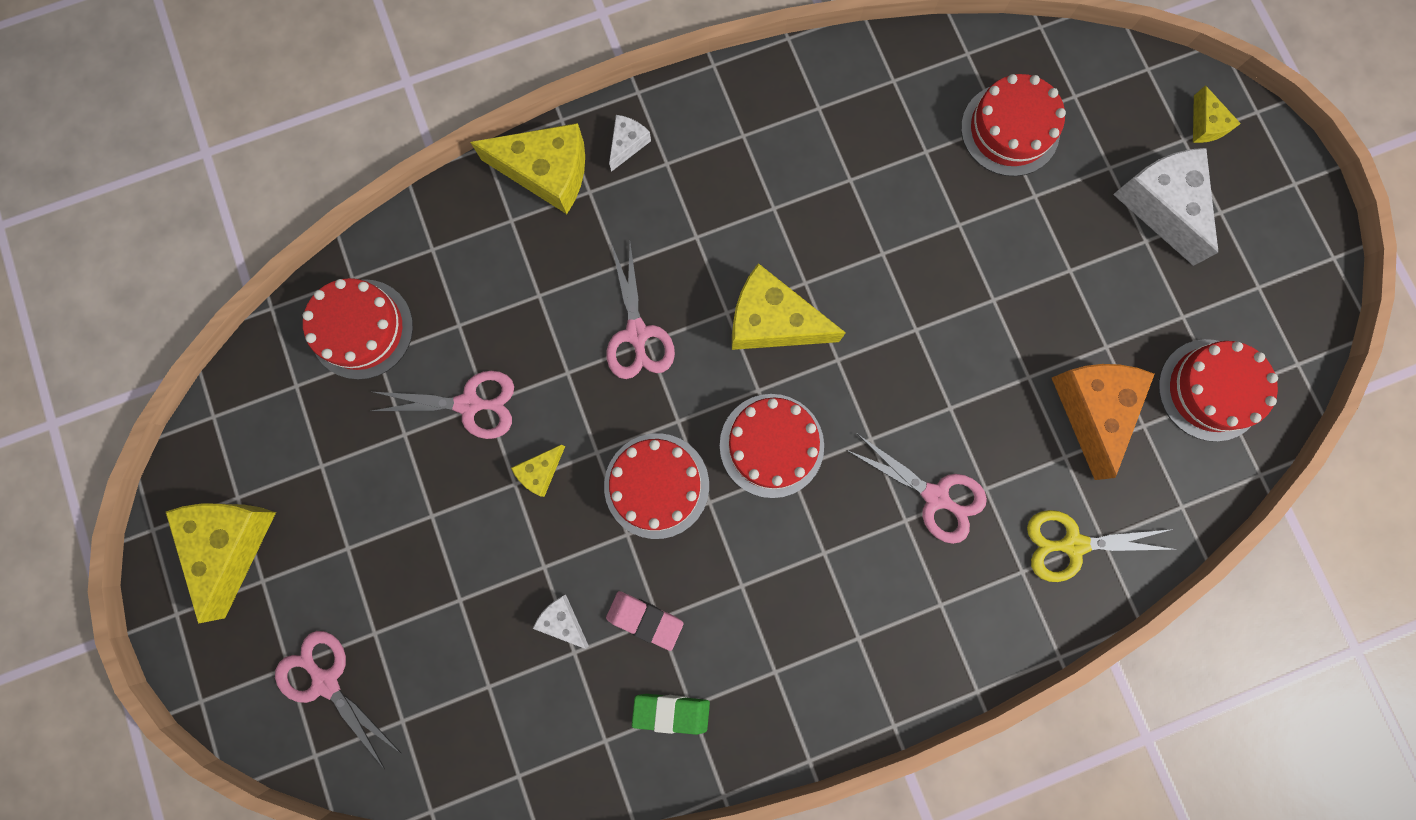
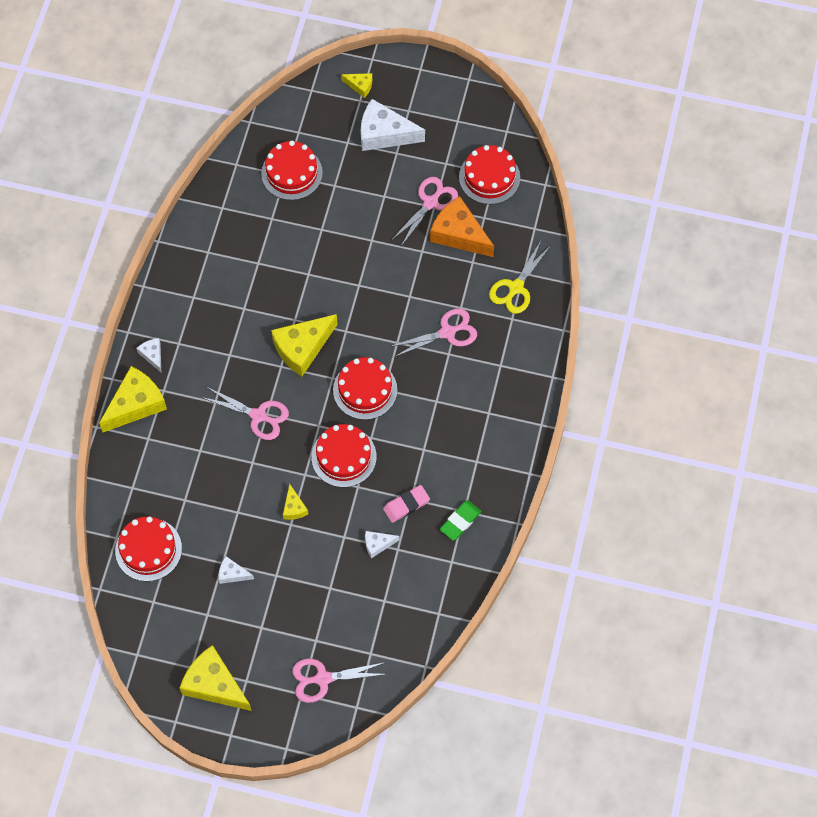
camera: 55 degrees left, 15 degrees down
(397, 458) = (232, 574): none -> white cheese
(469, 404) = (231, 520): pink scissors -> pink scissors (430, 203)

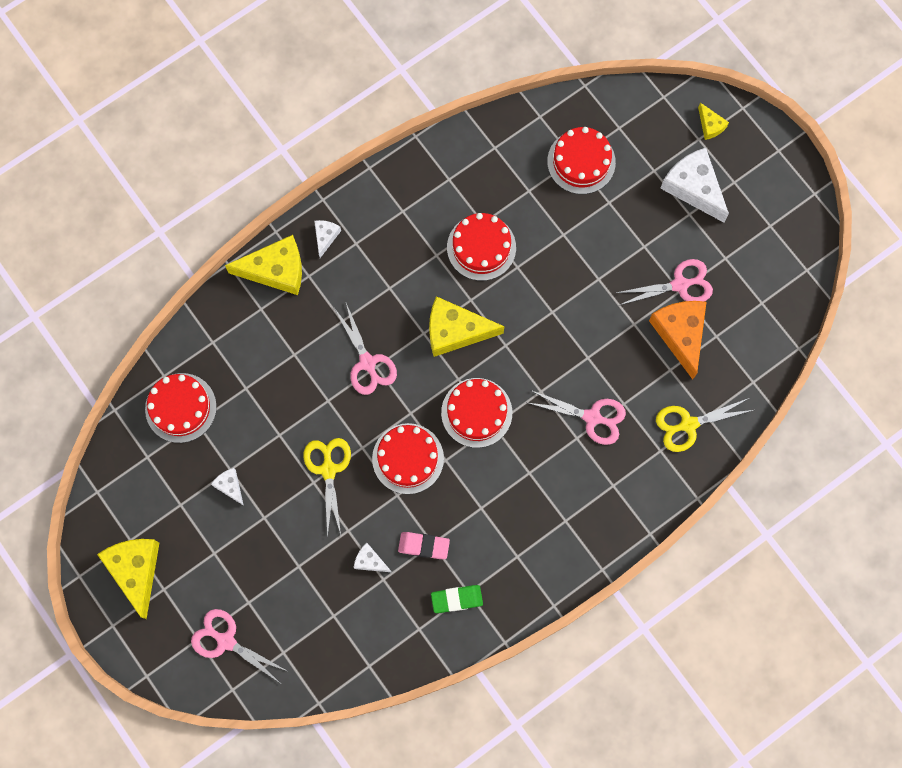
camera: 40 degrees right, 10 degrees up
(294, 507) = (328, 470): yellow cheese -> yellow scissors
(489, 177) = (753, 302): red cake -> red cake (481, 247)

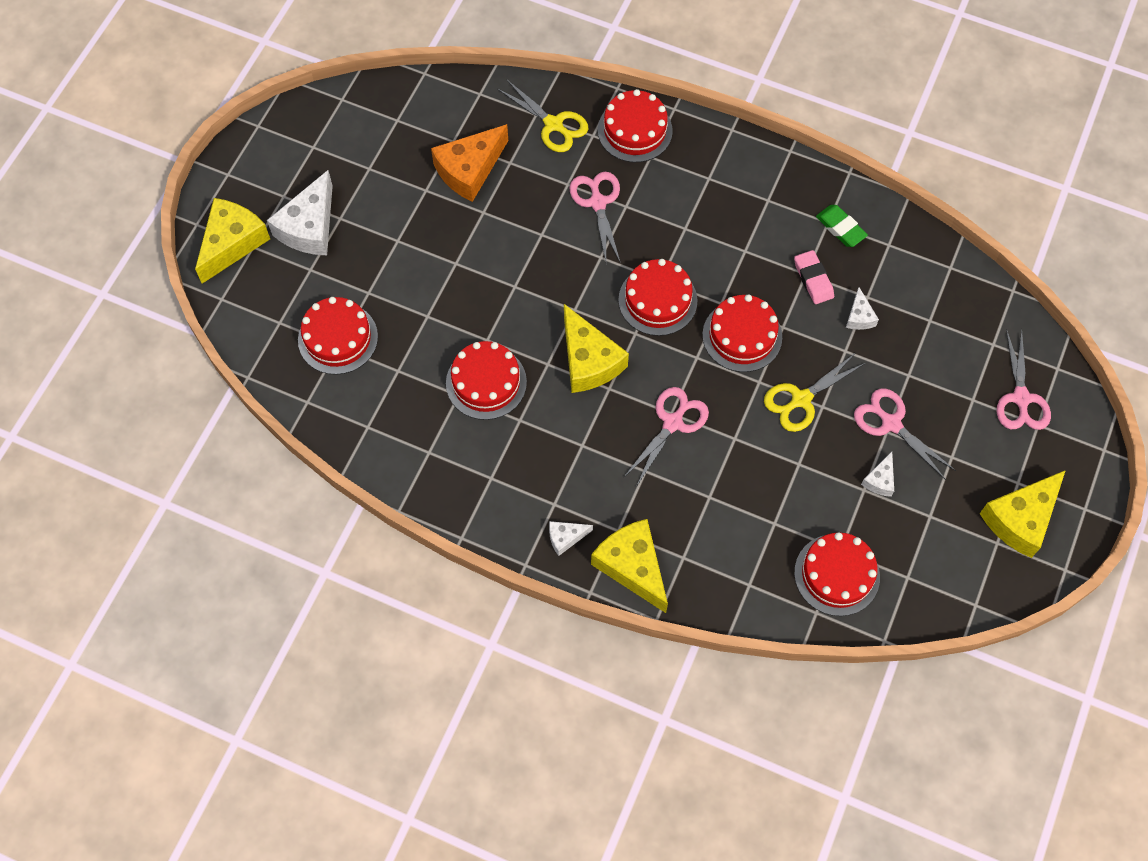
camera: 120 degrees left, 10 degrees down
(646, 488) = (635, 130): none -> red cake
(680, 285) = (419, 193): pink scissors -> pink scissors (891, 424)
(710, 125) = (232, 243): yellow cheese -> yellow cheese, size x2.04

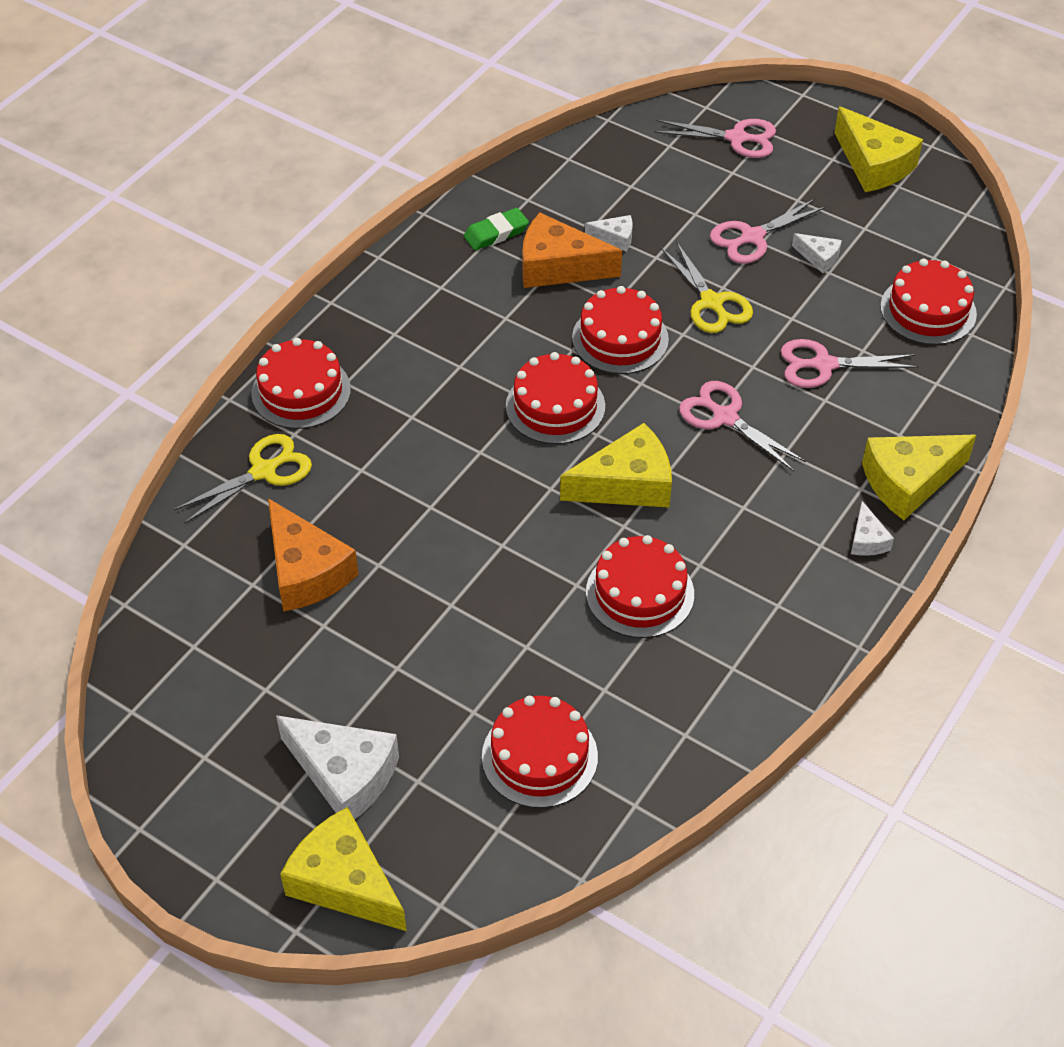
camera: 80 degrees left, 15 degrees down
(598, 203) = (399, 443): pink scissors -> pink scissors (824, 365)
(813, 279) = (558, 267): pink eraser -> orange cheese

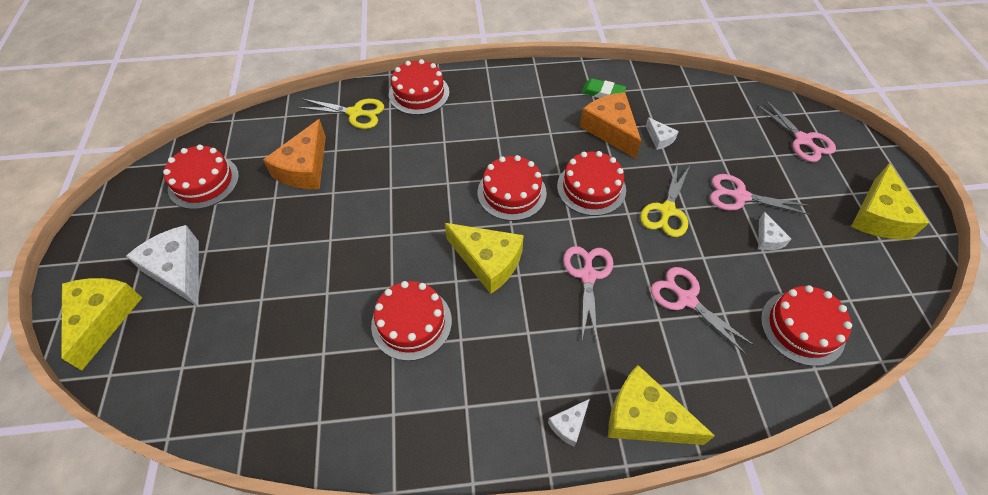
camera: 50 degrees right, 5 degrees up
(344, 775) = (178, 270): white cheese -> white cheese turned 150 degrees clockwise
(539, 756) = (249, 353): red cake -> red cake (203, 182)

